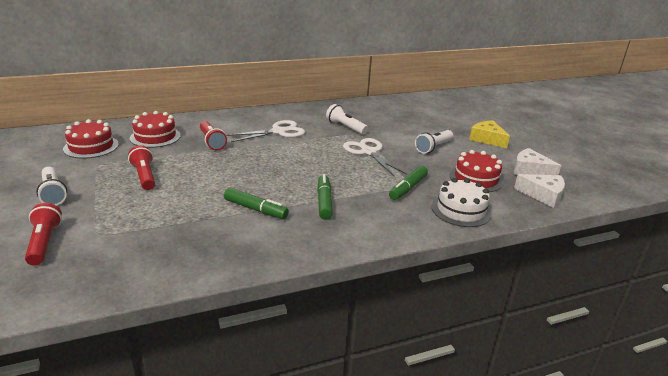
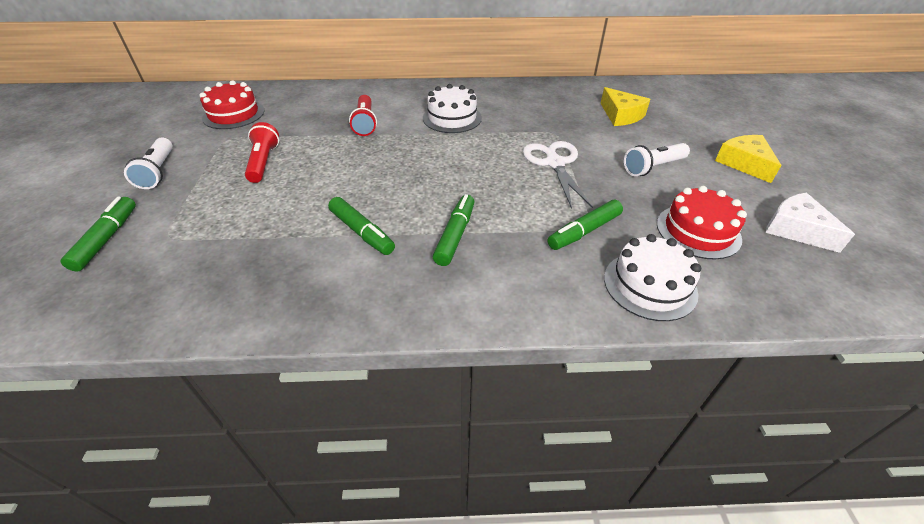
camera: 20 degrees right, 15 degrees up
(44, 243) = (107, 239): red flashlight -> green marker
(155, 137) = (307, 109): red cake -> none
(278, 132) = (452, 118): white scissors -> white cake
(345, 127) = (542, 120): white flashlight -> none
(398, 119) = (621, 115): none -> yellow cheese
(543, 195) = (802, 281): white cheese -> none

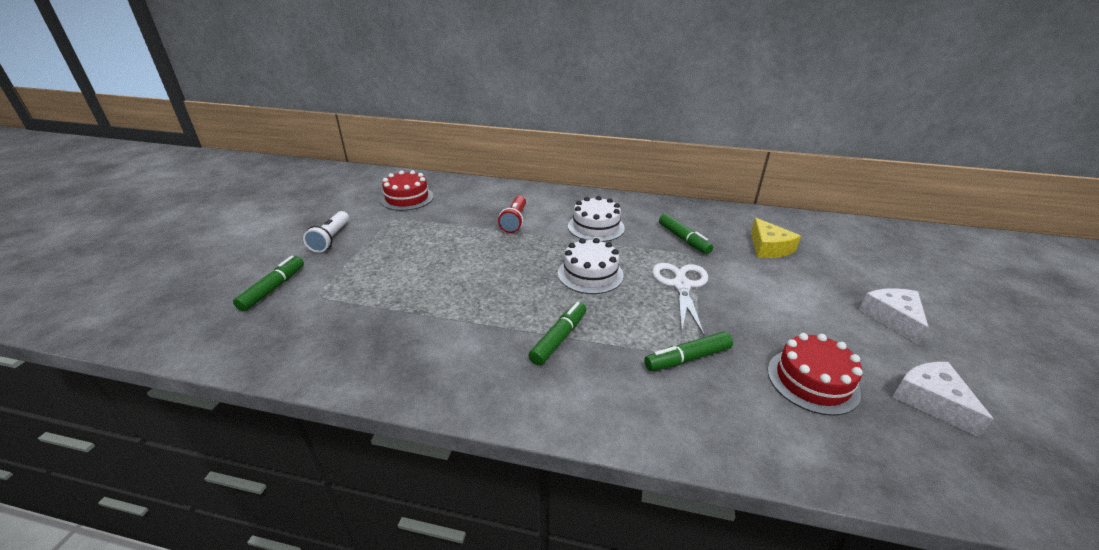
camera: 15 degrees right, 10 degrees down
(264, 162) = (416, 244): red flashlight -> none
(362, 232) = (476, 320): green marker -> green marker (683, 239)
(650, 285) = (738, 426): white cake -> white cake (590, 274)
(653, 167) = (785, 306): white flashlight -> none
(744, 163) = (893, 318): yellow cheese -> white cheese

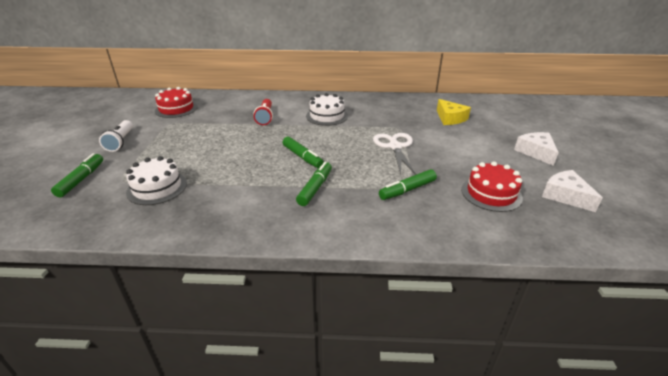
camera: 10 degrees left, 0 degrees up
(590, 274) = (329, 146): white cake -> white cake (157, 188)
(683, 239) = (391, 118): green marker -> green marker (302, 157)

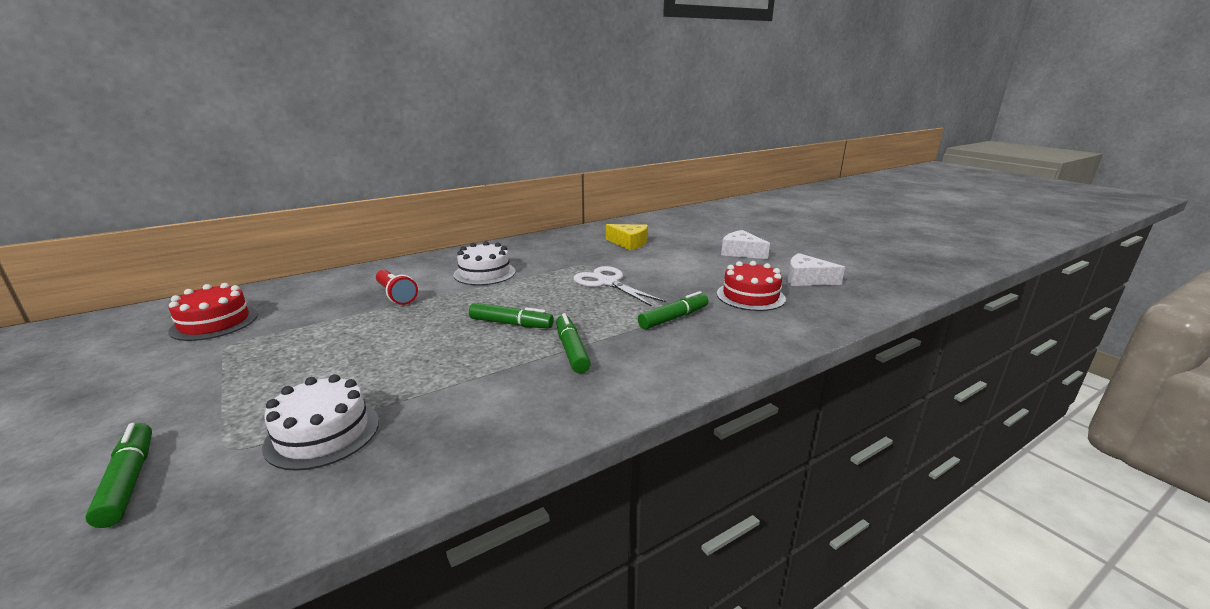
camera: 35 degrees left, 10 degrees down
(120, 141) = (149, 397): white flashlight -> none
(407, 190) = (674, 318): green marker -> green marker turned 150 degrees counterclockwise

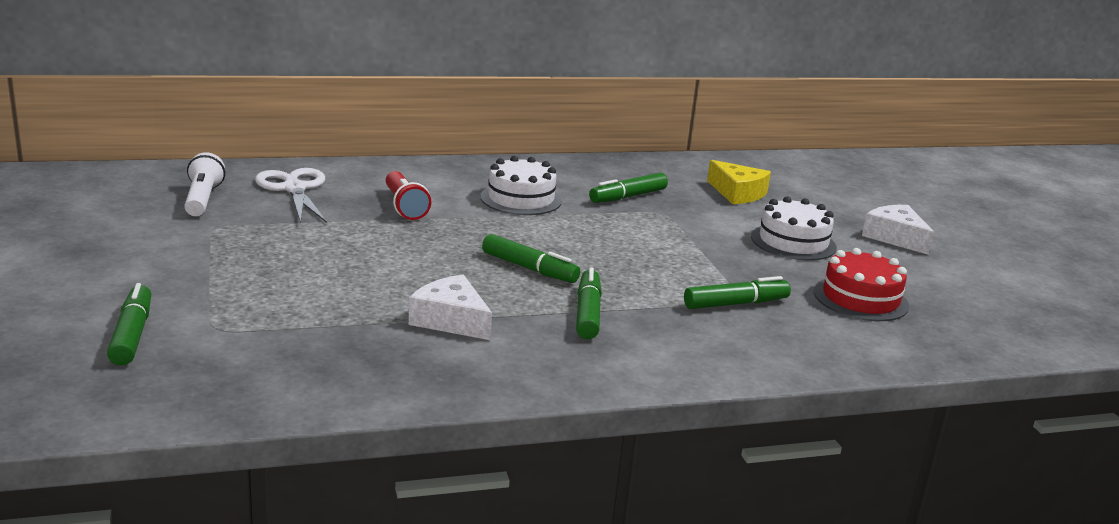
camera: 15 degrees right, 0 degrees up
(214, 322) = (203, 199): red cake -> white flashlight
(323, 433) = (302, 335): white cake -> white cake (793, 242)
(559, 258) = (628, 197): none -> green marker
(608, 283) = (675, 243): white scissors -> white scissors (294, 189)
(806, 279) = (962, 293): white cheese -> white cheese (451, 320)

